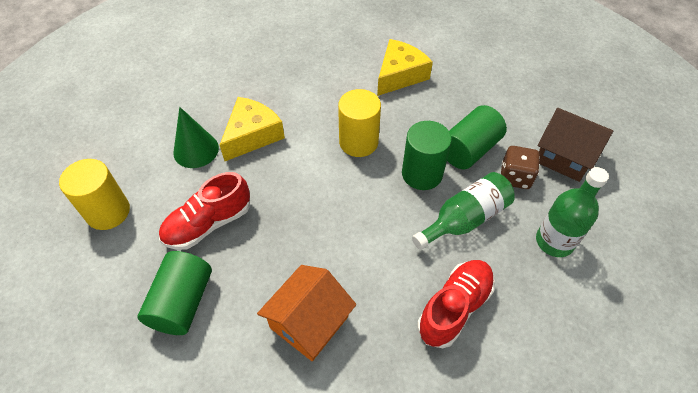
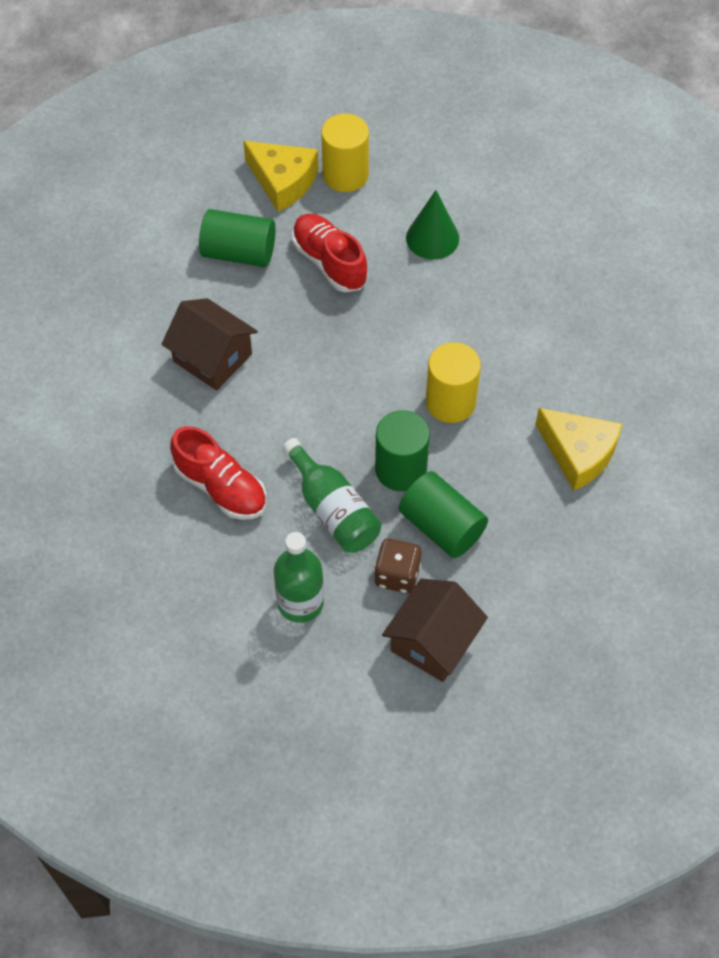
camera: 90 degrees right, 5 degrees up
(252, 135) = (457, 290): yellow cheese -> yellow cheese (283, 181)
(309, 322) = (212, 358): orange house -> brown house

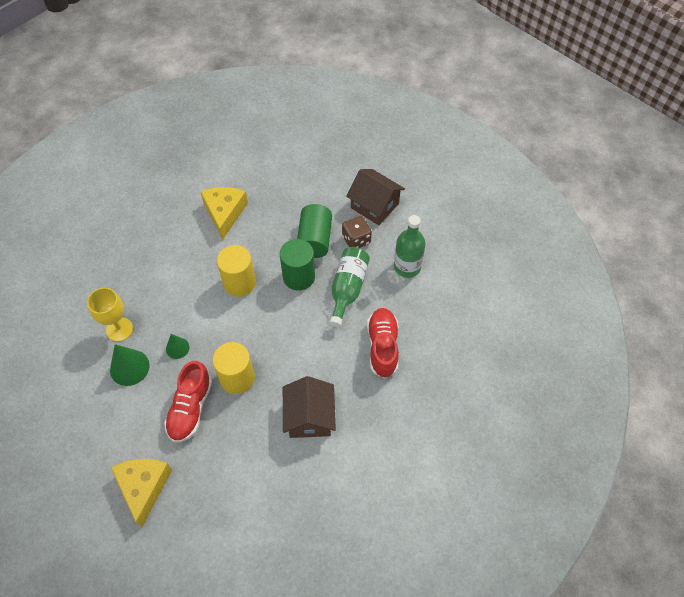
camera: 130 degrees left, 0 degrees up
(239, 252) = (222, 466): green cylinder -> none
(345, 175) = (111, 453): yellow cylinder -> yellow cylinder (237, 378)
(416, 292) = (177, 348): none -> green cone
(433, 641) = (374, 206): brown house -> brown house turned 45 degrees clockwise
(492, 254) = (119, 329): none -> yellow goblet

